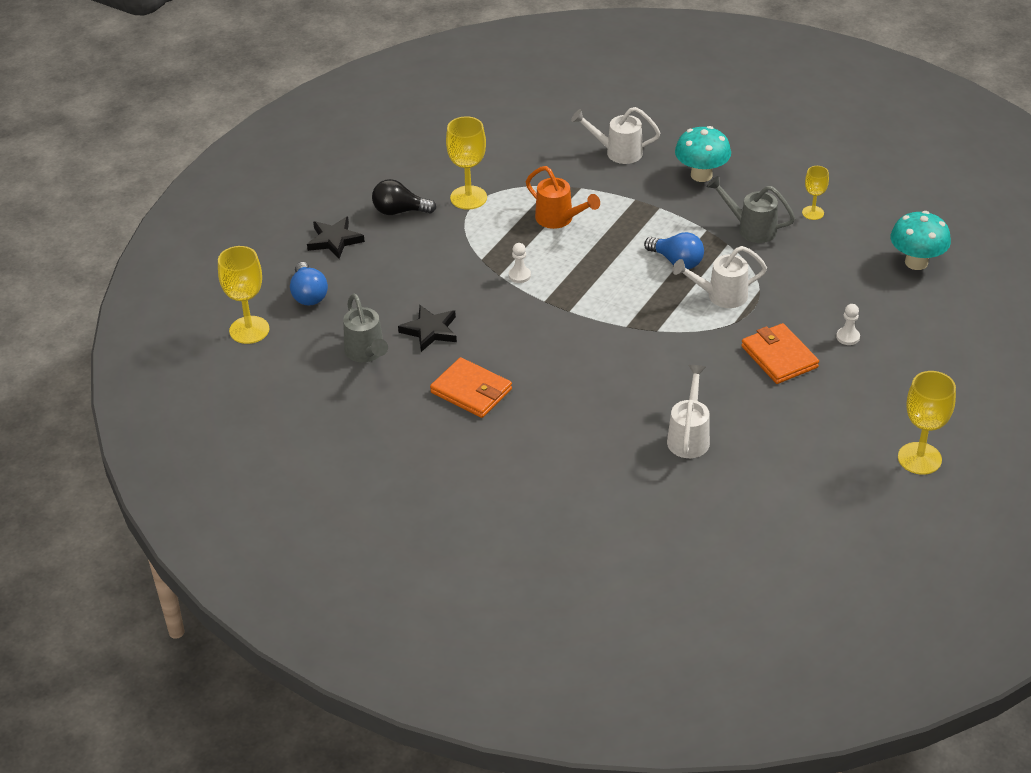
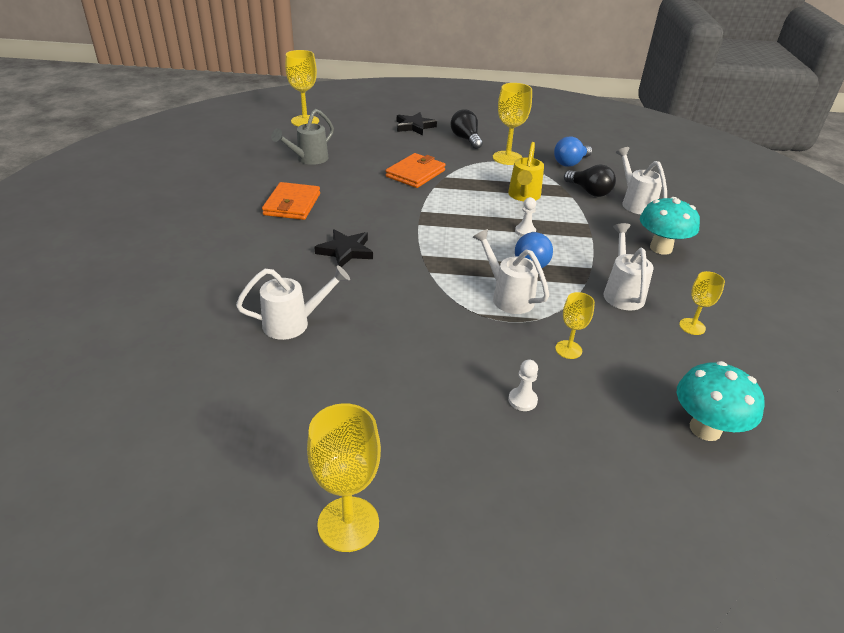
camera: 60 degrees right, 5 degrees down
(308, 294) = (353, 130): blue light bulb -> blue light bulb (570, 163)
(430, 331) = (349, 175): black star -> black star (345, 251)
(519, 275) = (441, 195): white pawn -> white pawn (525, 231)
(559, 219) = (523, 196): orange watering can -> yellow watering can
(578, 172) = (589, 192): none -> black light bulb
(751, 228) = (622, 292): grey watering can -> white watering can
(779, 357) = (450, 355): orange wallet -> orange wallet (415, 173)
(805, 290) = (568, 349): none -> yellow goblet

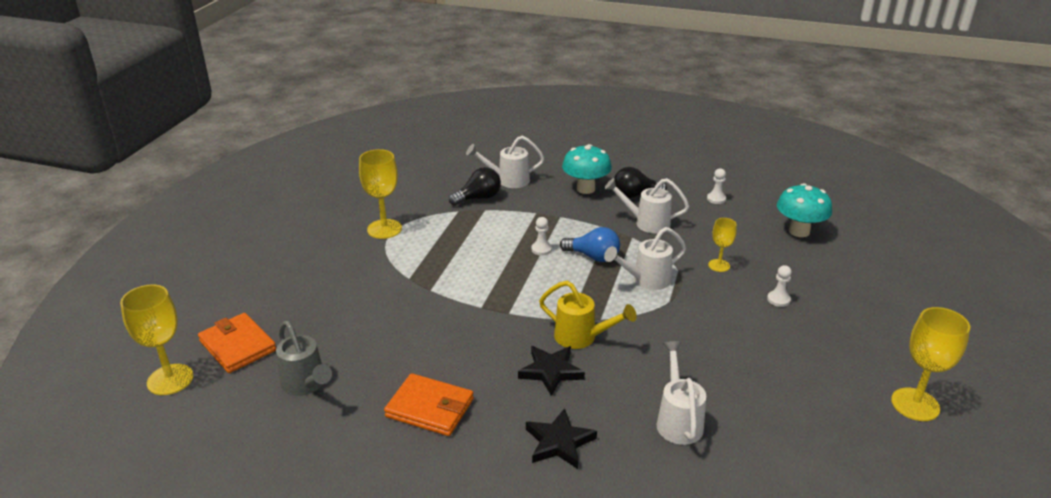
camera: 75 degrees left, 5 degrees down
(414, 126) = (258, 280): black star -> black star (559, 442)
(415, 173) = (391, 298): orange wallet -> orange wallet (237, 346)
(466, 139) = (320, 247): black light bulb -> black light bulb (635, 195)
(523, 196) = (473, 236): yellow watering can -> yellow watering can (582, 338)
(570, 163) = (415, 194): blue light bulb -> none
(692, 326) = (692, 205): yellow goblet -> none
(726, 347) = (716, 199): none -> white pawn

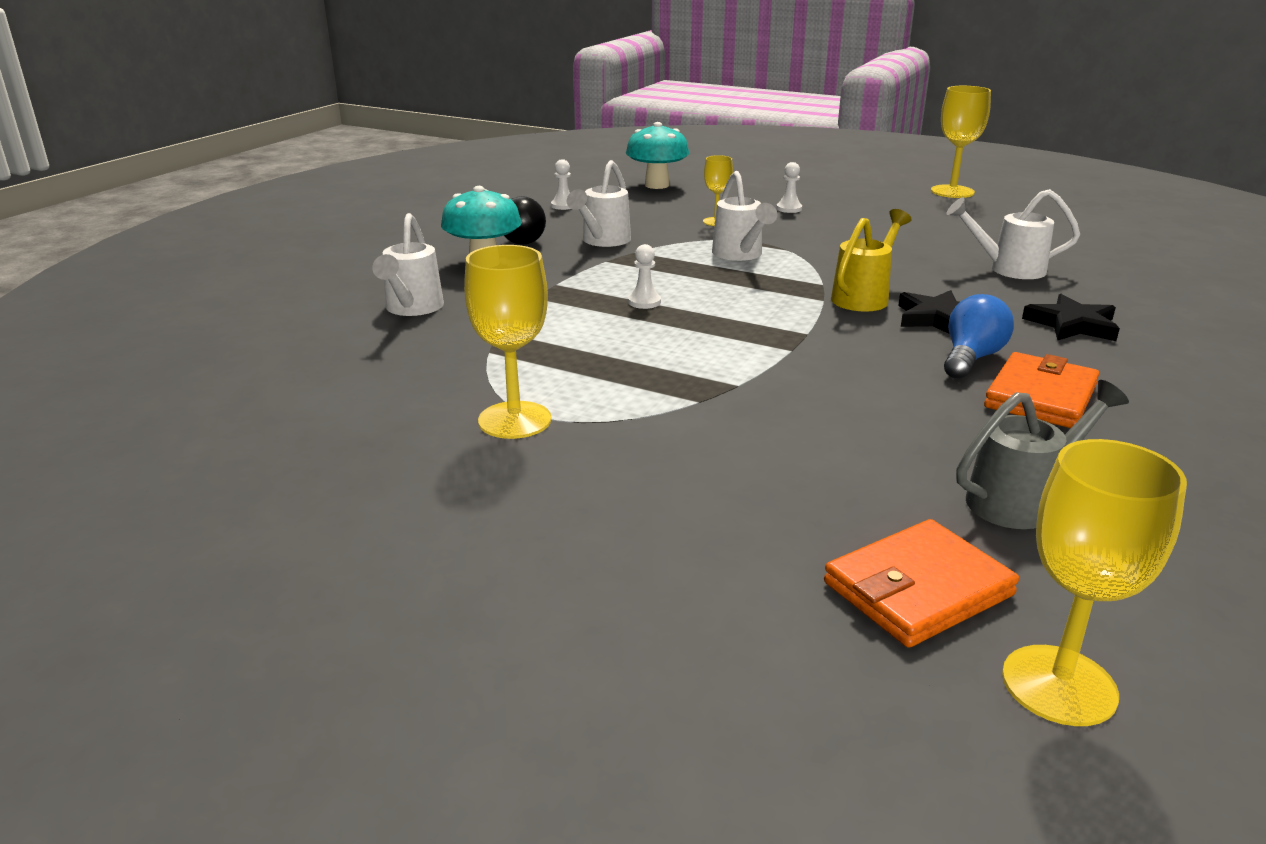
camera: 80 degrees left, 5 degrees down
(478, 198) = (455, 334): black light bulb -> none
(593, 257) = (676, 275): blue light bulb -> blue light bulb (971, 358)

